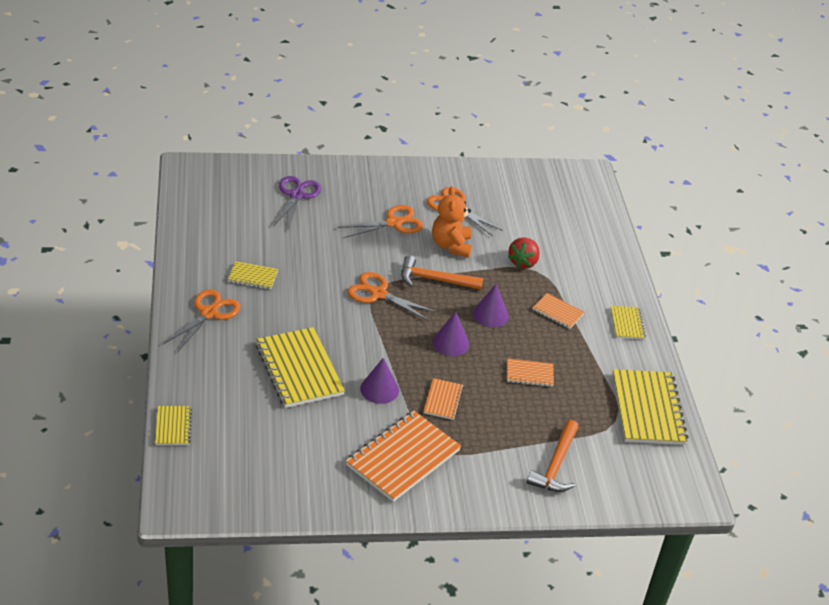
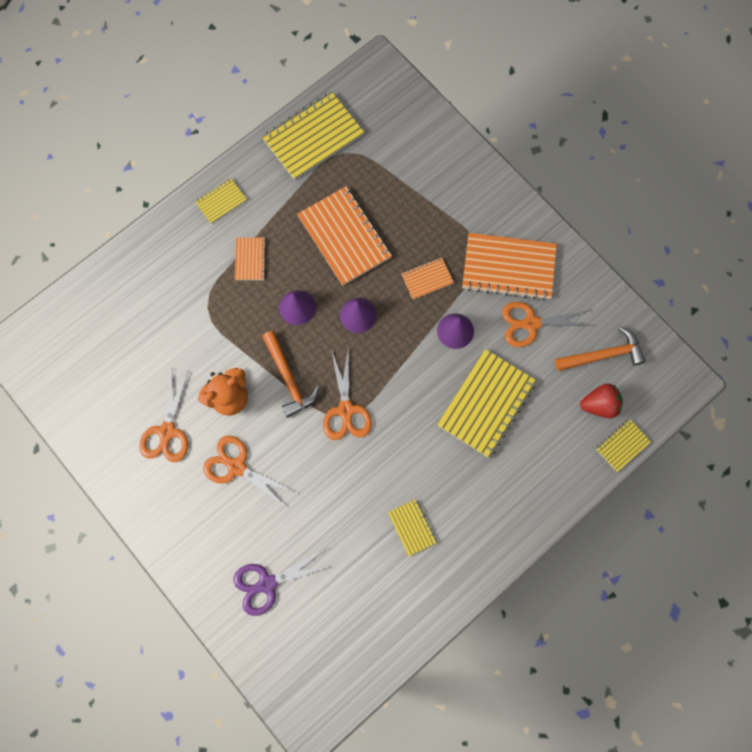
camera: 120 degrees left, 35 degrees up
(209, 313) = (486, 524): orange scissors -> orange scissors (531, 323)
(523, 262) = (204, 324): red strawberry -> red strawberry (599, 404)
(529, 374) = (344, 237): orange notebook -> orange notebook, size x1.99
(556, 465) = (426, 166): orange hammer -> orange hammer (603, 355)

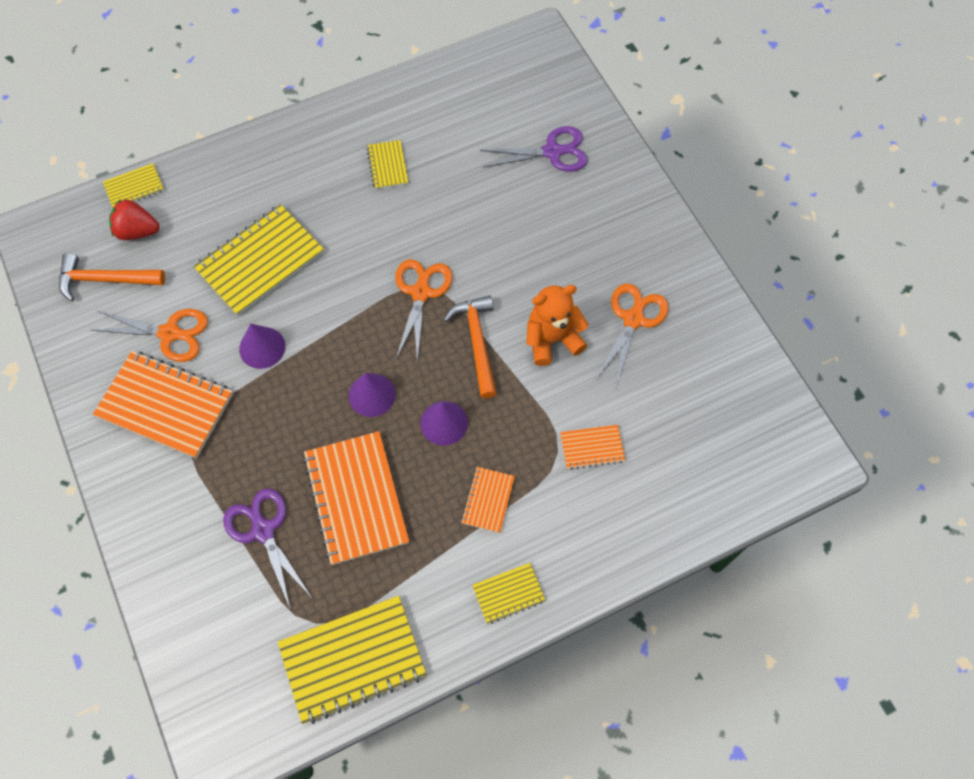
camera: 165 degrees left, 10 degrees down
(237, 467) = (560, 264): orange scissors -> none
(401, 200) = (263, 531): none -> purple scissors
(427, 279) = (271, 417): orange notebook -> orange notebook (592, 447)

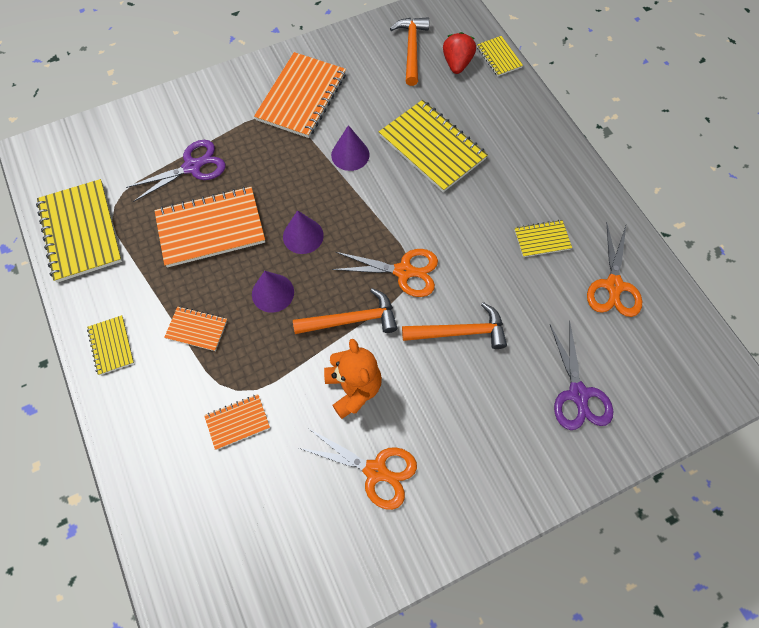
camera: 90 degrees right, 0 degrees up
(169, 333) = (364, 93): orange scissors -> orange scissors (614, 286)
(490, 244) = (460, 332): none -> orange hammer
(592, 447) = (237, 422): orange notebook -> orange notebook turned 75 degrees clockwise

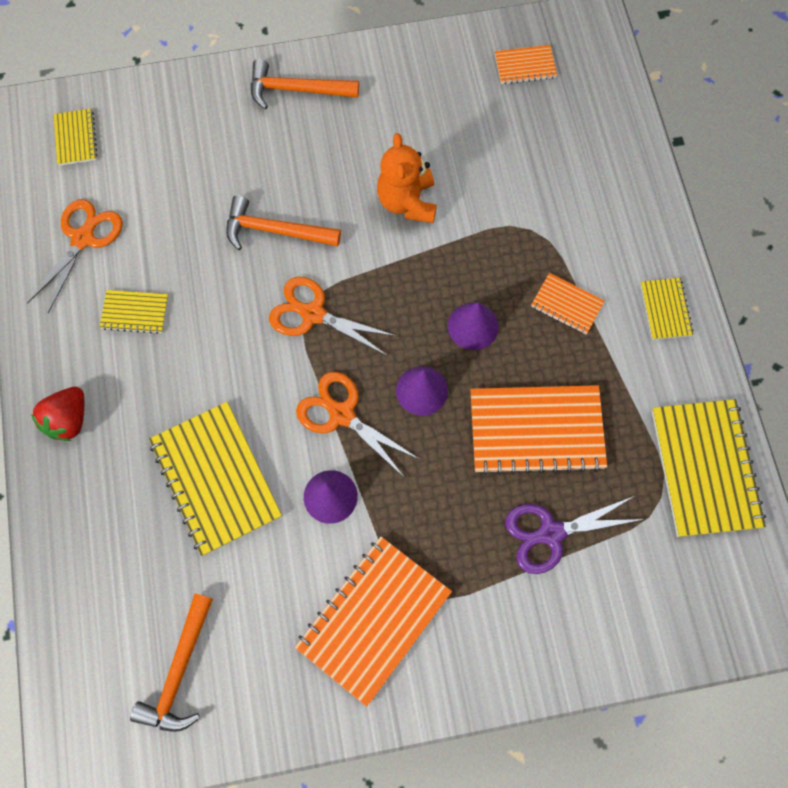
camera: 165 degrees left, 5 degrees up
(237, 422) = (534, 198): orange notebook -> orange notebook (525, 66)
(351, 319) = (389, 273): orange hammer -> orange hammer (296, 90)
(375, 470) = (406, 124): orange scissors -> orange scissors (342, 414)
(457, 64) = (121, 621): red strawberry -> red strawberry (68, 420)
(499, 57) = (53, 617): yellow notebook -> yellow notebook (76, 138)
(578, 394) = (181, 142): purple scissors -> none

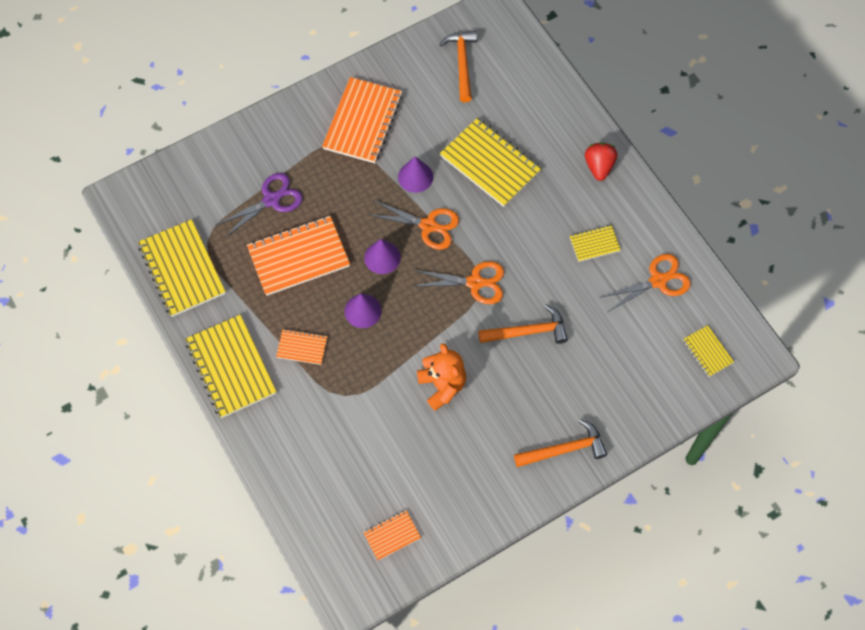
camera: 160 degrees right, 5 degrees down
(83, 238) = (658, 281): orange scissors -> orange scissors turned 120 degrees counterclockwise
(665, 309) = (231, 367): yellow notebook -> yellow notebook, size x1.99

